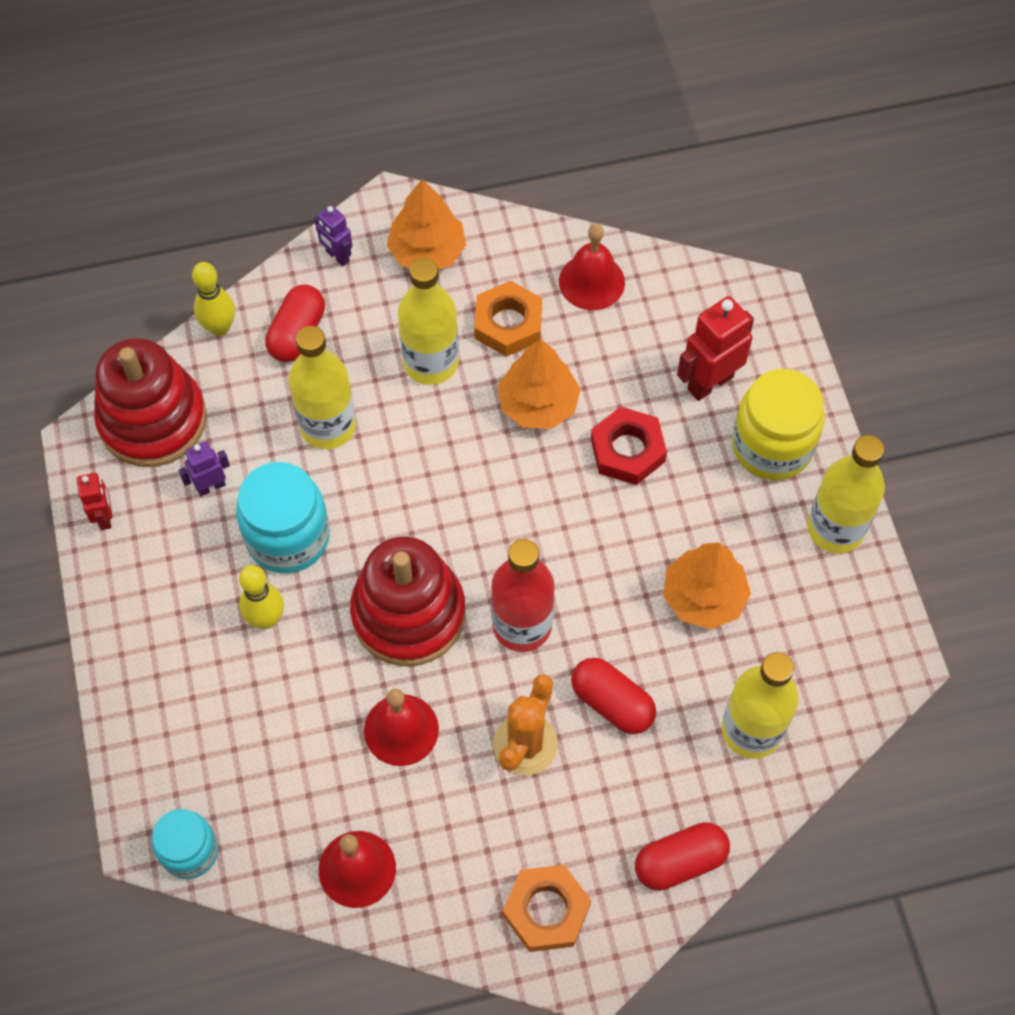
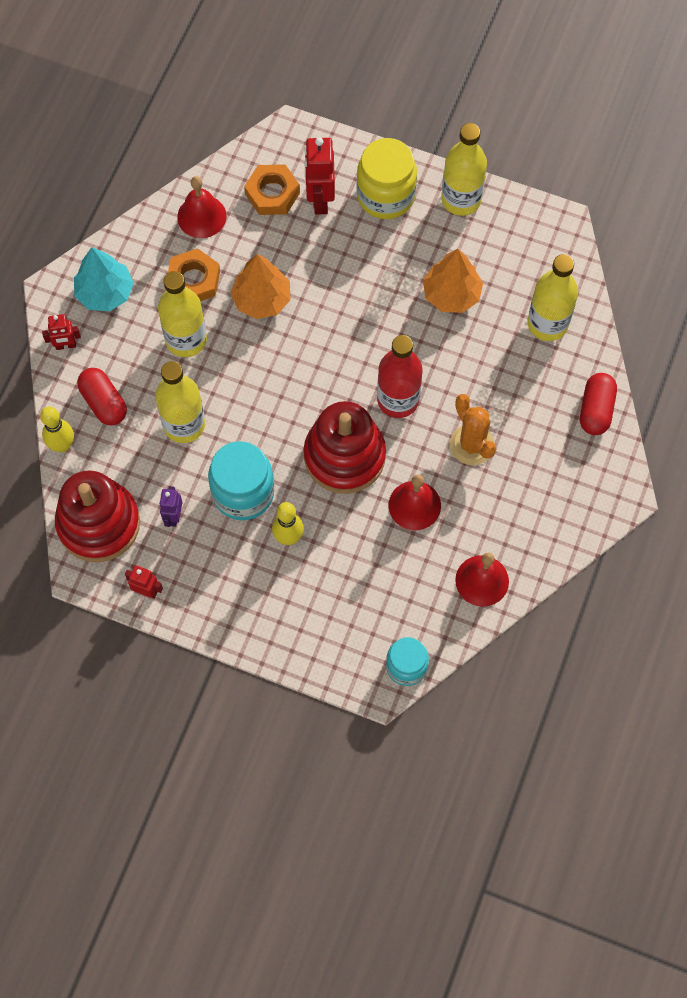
camera: 55 degrees left, 5 degrees up
(337, 256) = (66, 345): purple robot -> red robot
(427, 251) = (105, 292): orange tree -> turquoise tree
(546, 910) = (576, 496): orange nut -> orange nut (272, 193)
(612, 703) = (480, 383): red capsule -> none
(627, 450) = (330, 272): red nut -> none

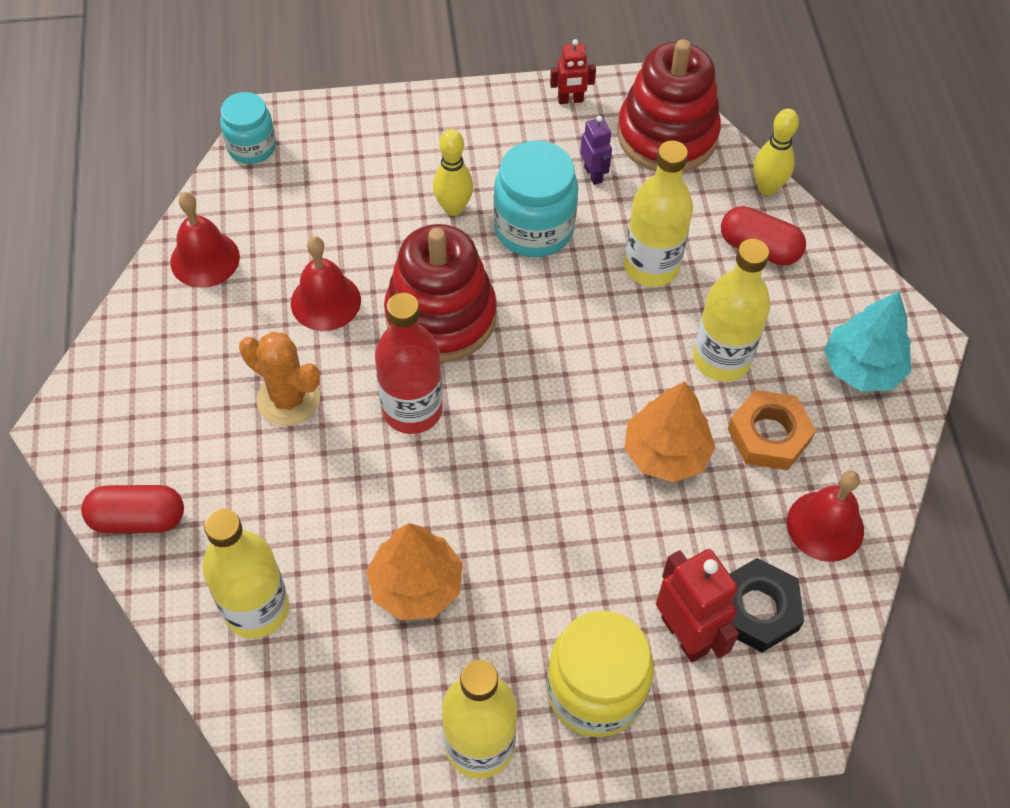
camera: 150 degrees right, 10 degrees down
(66, 345) = (853, 287): red robot -> none
(272, 193) = (757, 609): orange nut -> black nut
(596, 410) = (138, 519): red capsule -> red capsule turned 75 degrees counterclockwise

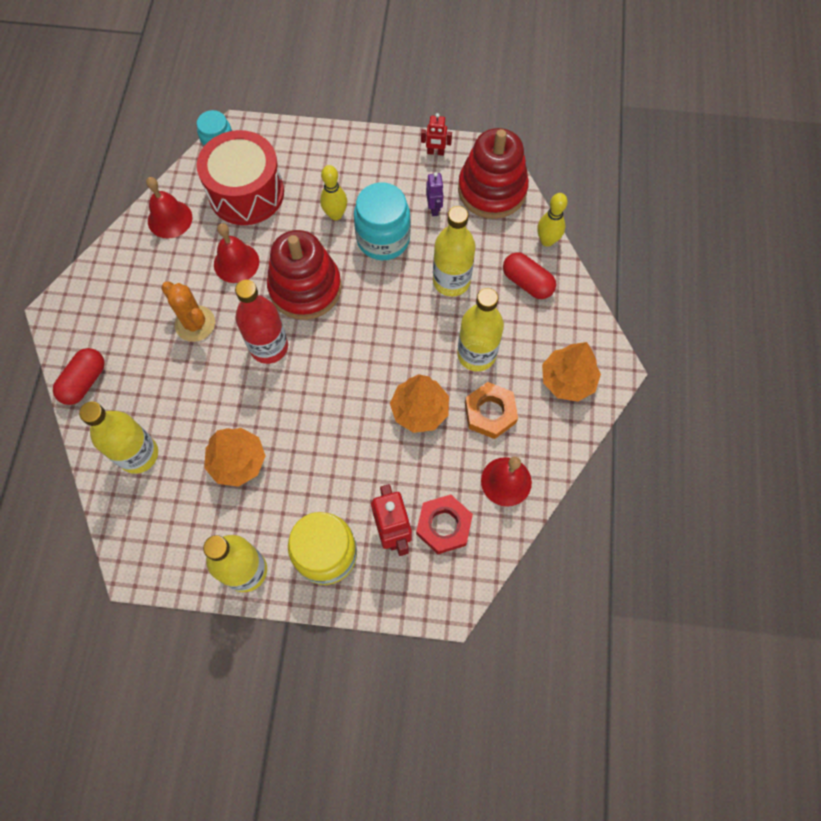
camera: 15 degrees right, 10 degrees up
(138, 519) = (84, 382): red capsule -> red capsule turned 75 degrees counterclockwise
(311, 202) = (246, 193): none -> red drum
(757, 609) = (443, 526): black nut -> red nut
(862, 368) = (567, 380): turquoise tree -> orange tree

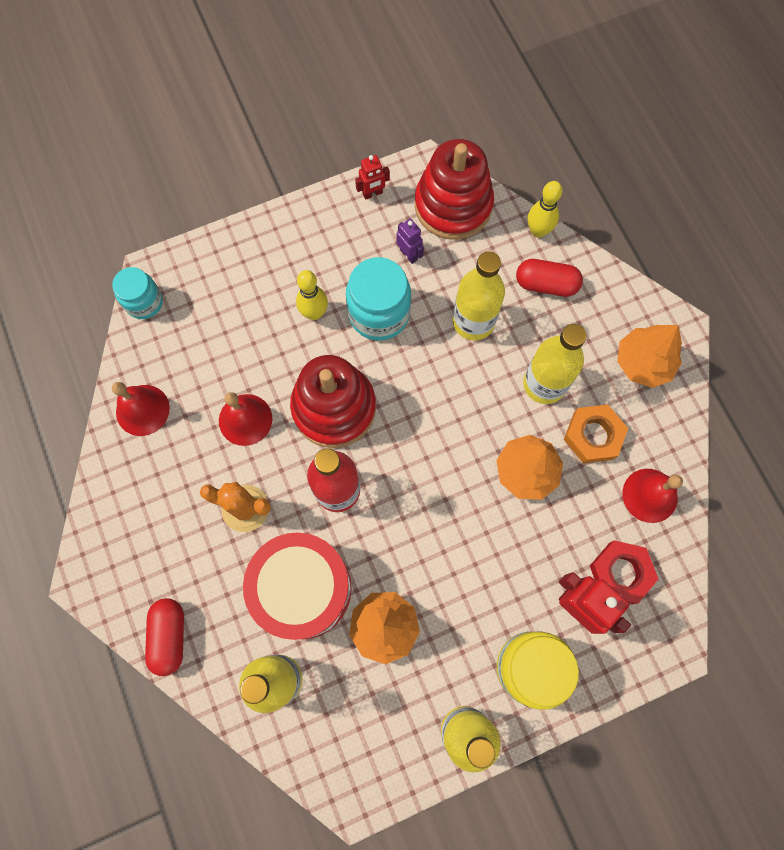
camera: 30 degrees left, 5 degrees up
(246, 193) = (206, 338): red drum -> red drum (302, 589)

